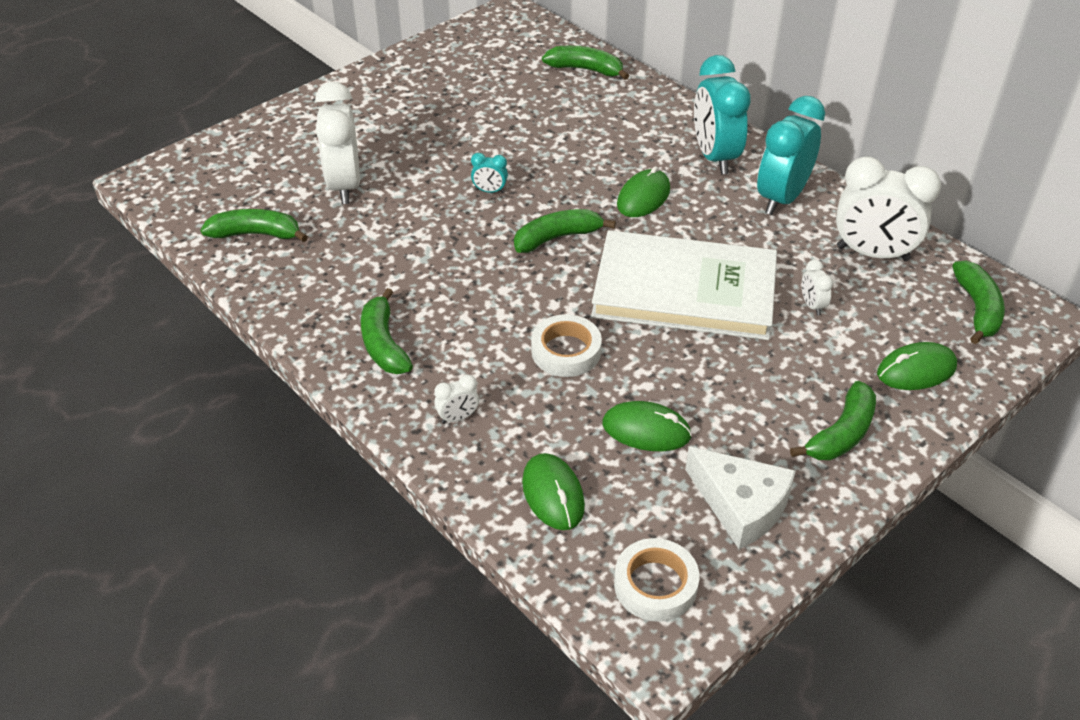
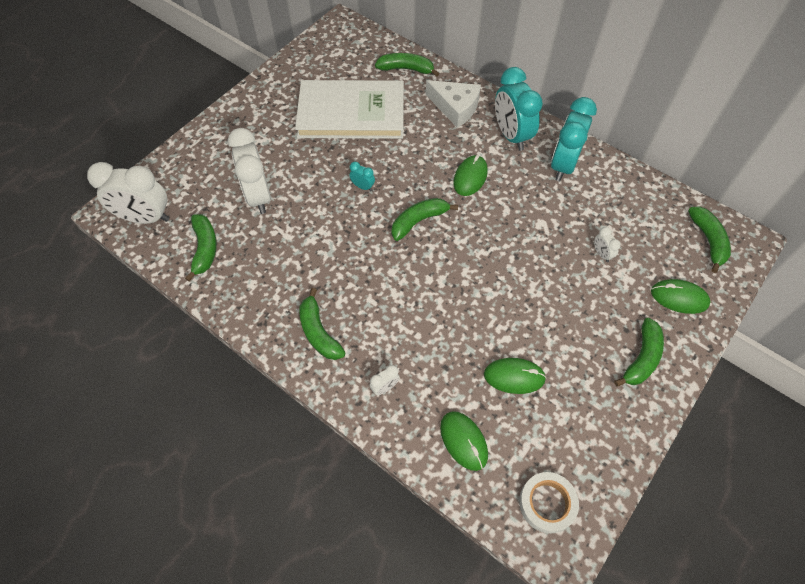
camera: 10 degrees left, 15 degrees up
(256, 234) = (205, 249): green banana -> green banana turned 90 degrees clockwise
(489, 191) = (363, 186): turquoise clock -> turquoise clock turned 150 degrees counterclockwise
(566, 351) = (446, 318): white tape -> none
(684, 291) = (515, 254): white book -> white book (351, 113)
(741, 505) = (589, 428): white cheese -> white cheese (455, 107)
(872, 254) = (632, 204): white clock -> white clock (145, 218)
(916, 370) = (679, 298): green mouse -> green mouse turned 45 degrees clockwise

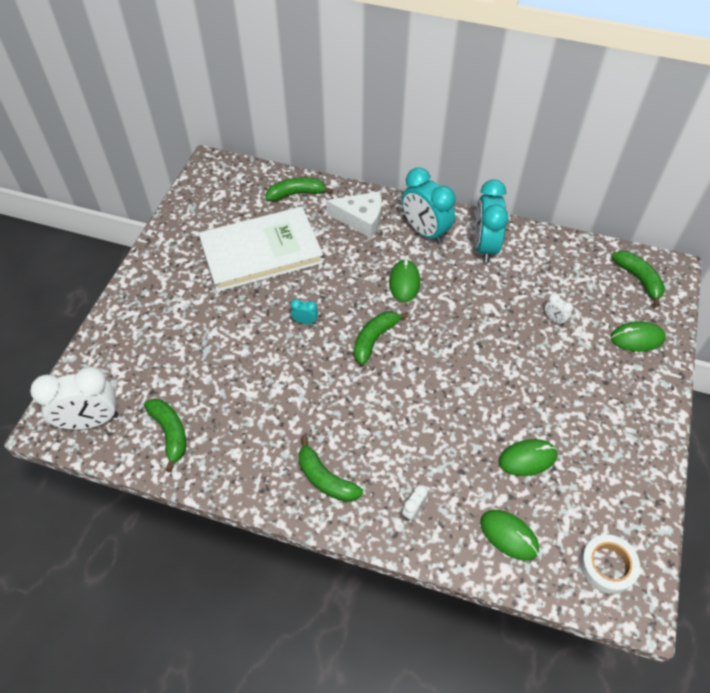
camera: 20 degrees left, 5 degrees down
(258, 196) = (203, 362): white clock -> none
(641, 358) = (629, 403): green banana -> none

